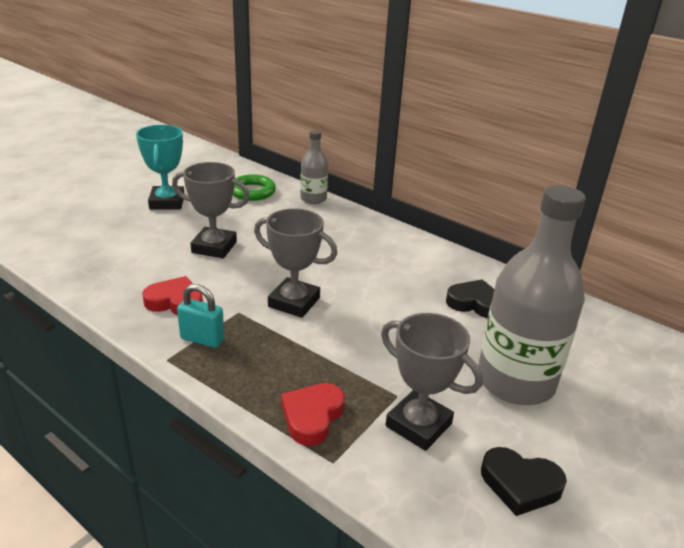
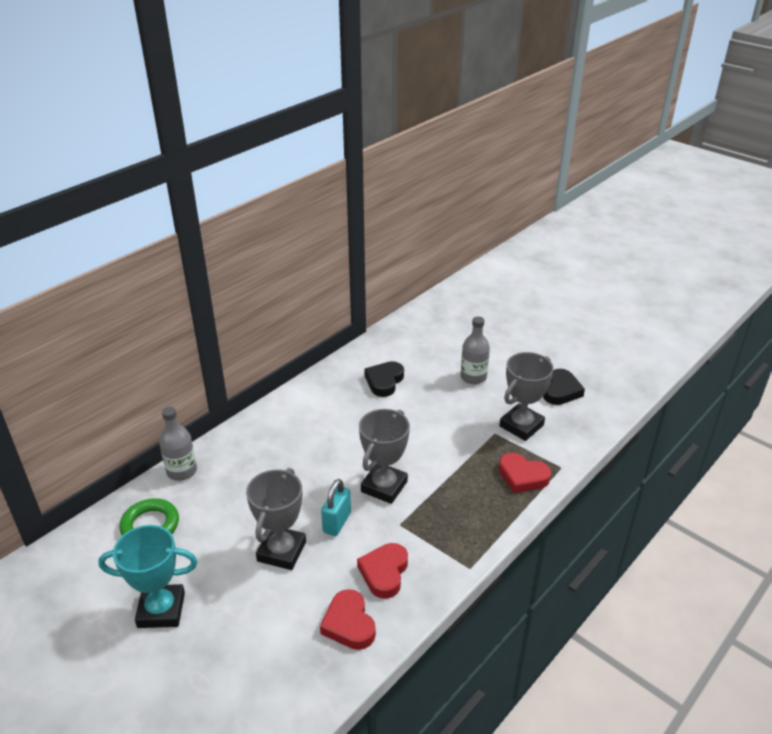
camera: 85 degrees left, 5 degrees up
(122, 282) = (349, 624): none -> red heart
(202, 339) = (440, 546): turquoise padlock -> turquoise padlock (337, 522)
(515, 381) = (473, 377): grey bottle -> grey bottle, size x0.50

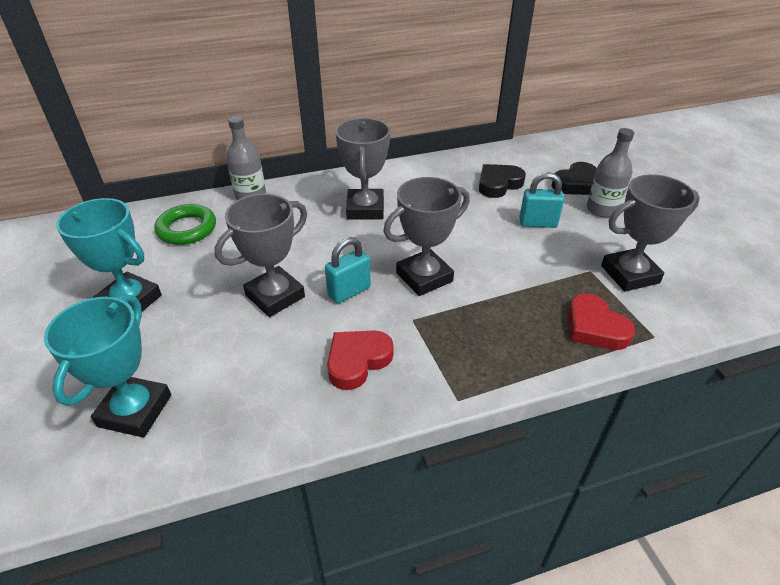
camera: 30 degrees right, 5 degrees up
(250, 687) = (135, 410): none -> turquoise trophy
(294, 445) = (365, 209): none -> grey trophy
(349, 624) = (279, 396): red heart -> none
(435, 407) = (537, 223): none -> turquoise padlock
(561, 391) = (707, 256): black heart -> black heart (576, 184)

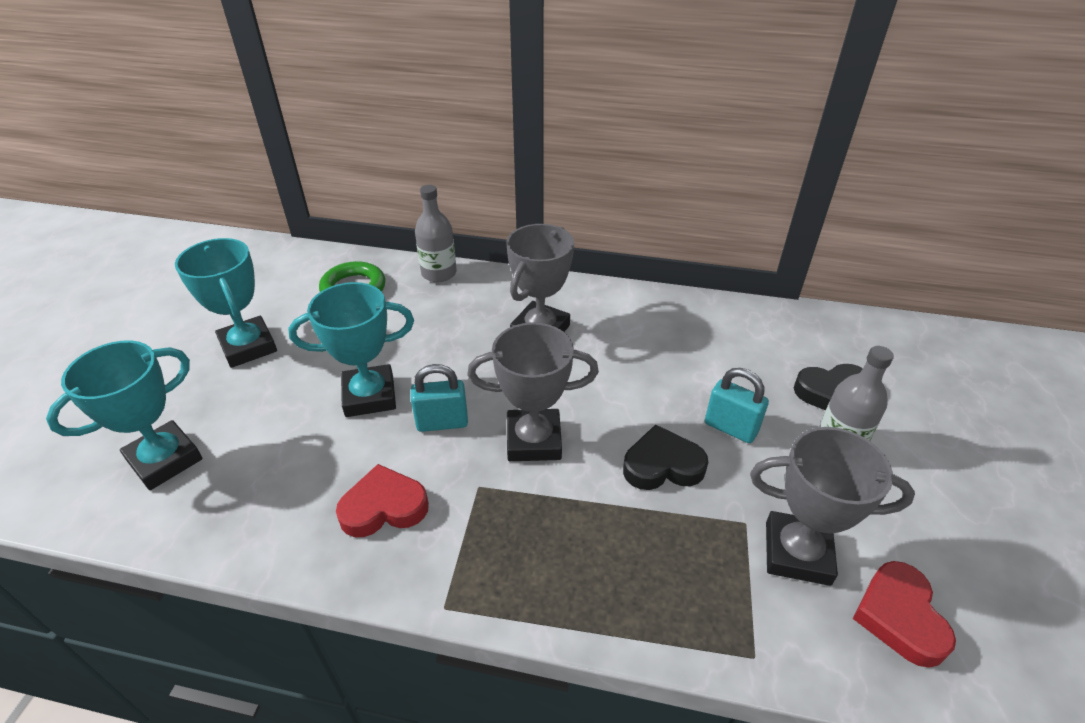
camera: 30 degrees right, 0 degrees up
(275, 296) = (369, 396): grey trophy -> turquoise trophy
(498, 184) = (724, 356): black heart -> black heart (662, 465)
(595, 327) = (683, 603): red heart -> red heart (899, 617)

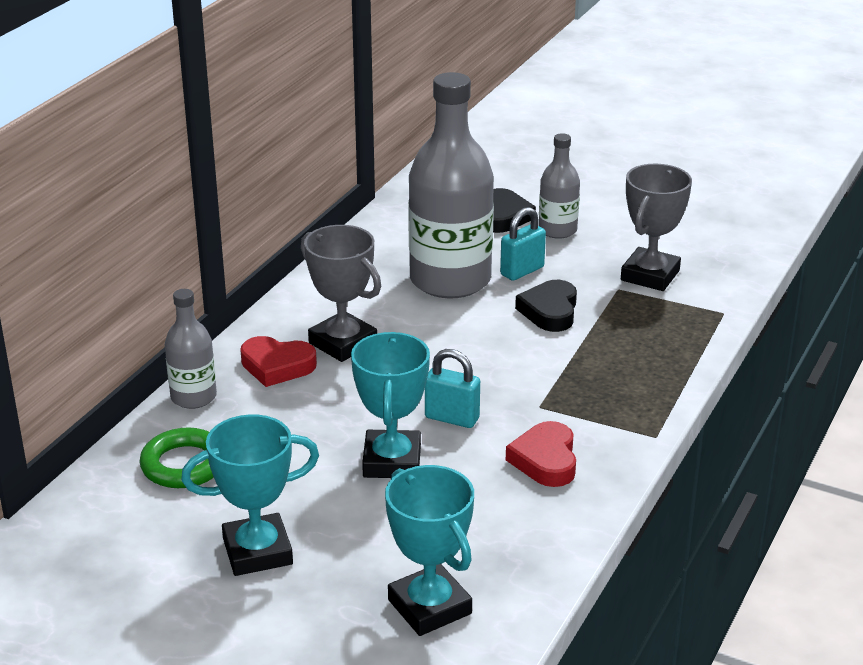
camera: 75 degrees left, 10 degrees down
(442, 422) = (452, 418): turquoise padlock -> turquoise padlock turned 75 degrees counterclockwise
(534, 440) = (496, 369): grey trophy -> none
(680, 377) = (450, 280): none -> grey bottle
(899, 617) = (707, 253): red heart -> red heart (277, 366)

